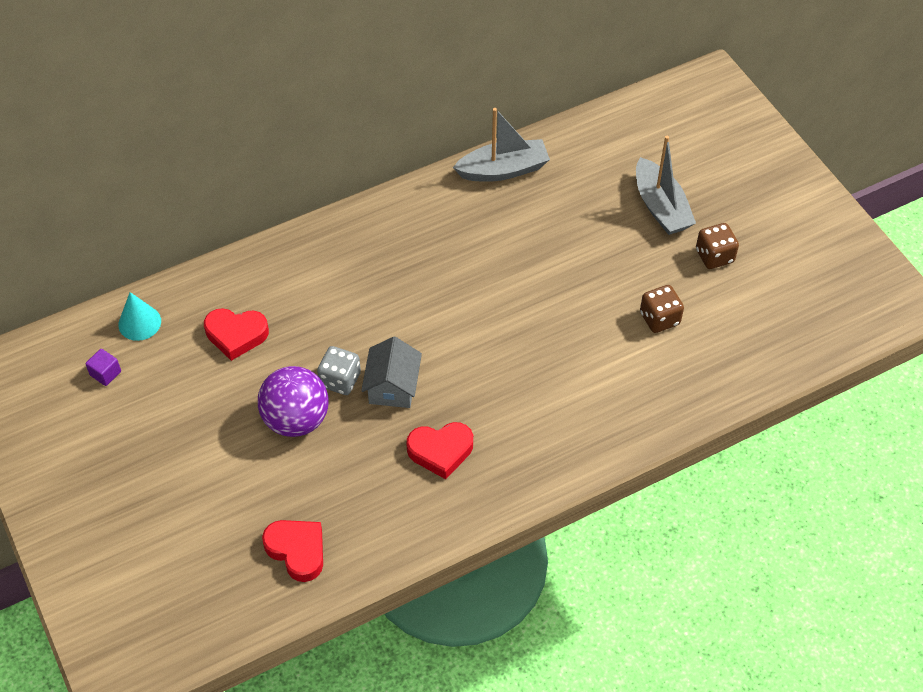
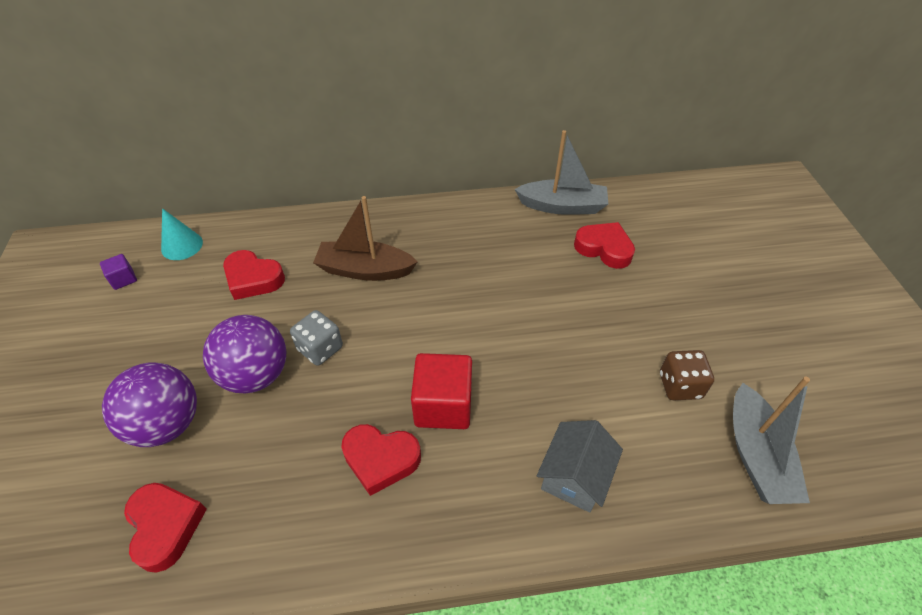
camera: 20 degrees right, 5 degrees down
(245, 481) = (167, 424): none -> purple ball
(340, 294) = (365, 270): none -> brown boat
(392, 386) = (367, 371): grey house -> grey house (574, 476)
(471, 394) = (443, 405): none -> red cube
(559, 206) = (604, 248): none -> red heart
(661, 207) = (708, 275): grey boat -> grey boat (756, 455)
(714, 256) = (758, 337): brown dice -> none

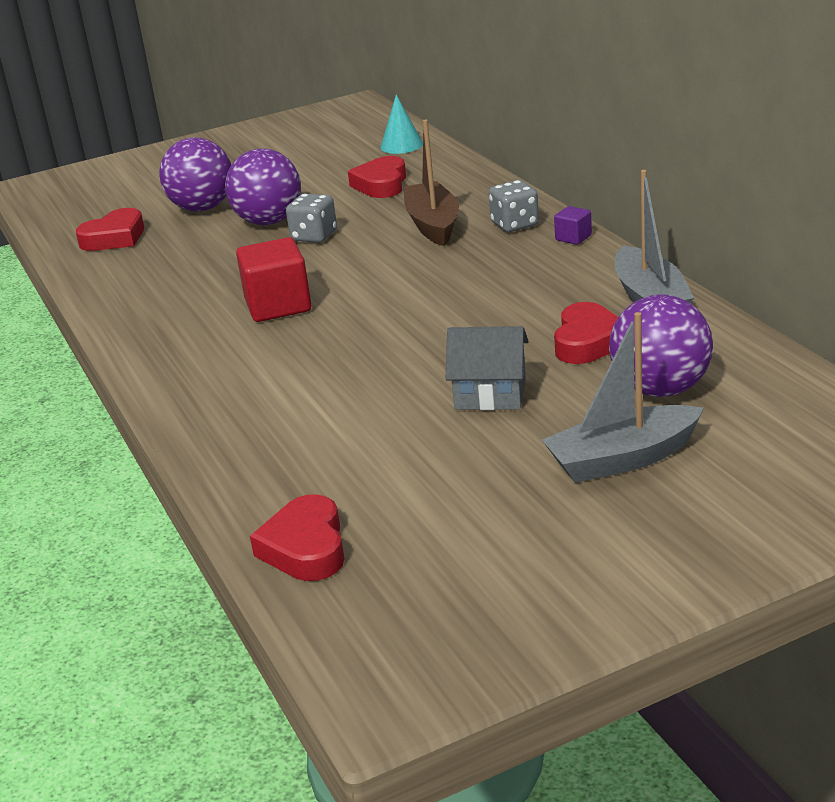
camera: 75 degrees right, 20 degrees down
(123, 279) = (343, 141): purple cube -> purple cube (573, 238)
(381, 459) = (205, 294): red heart -> red heart (305, 548)
(403, 229) = (515, 224): none -> grey dice
(574, 476) = (225, 386): grey house -> grey house (490, 394)
(677, 238) = (660, 389): none -> purple ball
(680, 385) = (378, 427): brown dice -> none
(756, 455) = (299, 490): grey boat -> grey boat (622, 459)

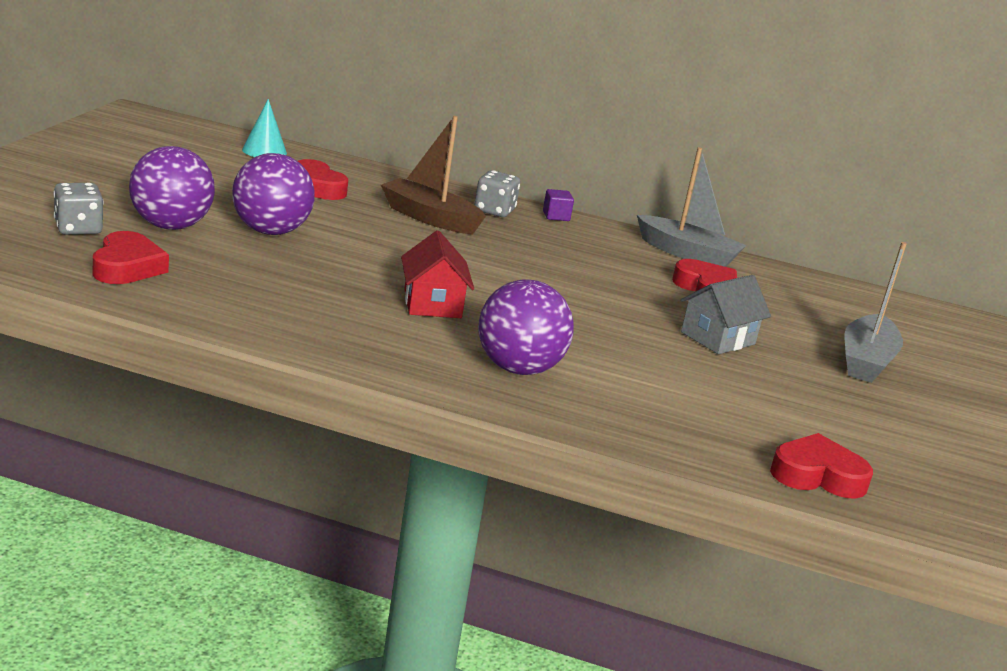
camera: 55 degrees left, 5 degrees down
(278, 306) = (432, 304): red cube -> red house
(305, 548) = (817, 475): red heart -> red heart turned 150 degrees clockwise
(314, 236) = (343, 239): grey dice -> grey dice (78, 229)
(660, 389) = (803, 312): purple ball -> purple ball (518, 369)

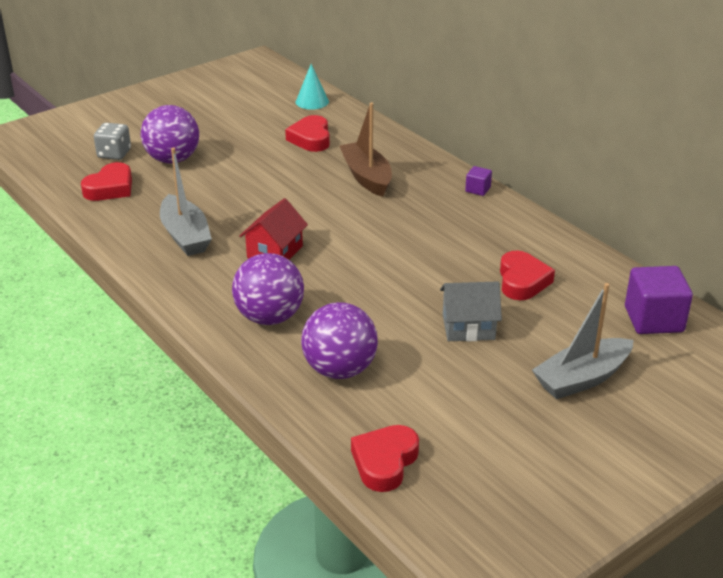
camera: 40 degrees right, 10 degrees up
(270, 231) = (233, 173): purple ball -> purple ball (339, 370)
(494, 211) = (429, 177): grey dice -> none
(688, 254) = (553, 244): grey boat -> grey boat (185, 236)
(817, 475) = (384, 462): red heart -> red heart turned 105 degrees counterclockwise
(849, 302) = (653, 319): none -> purple cube

